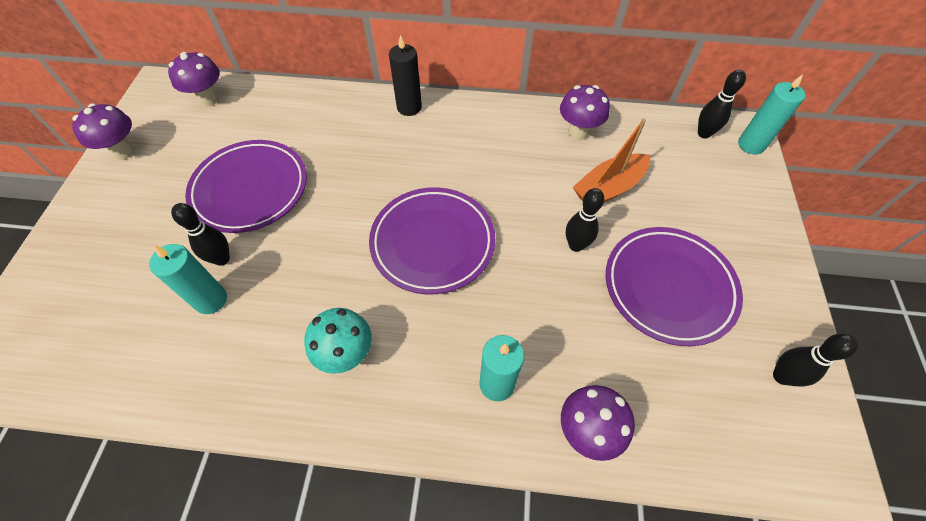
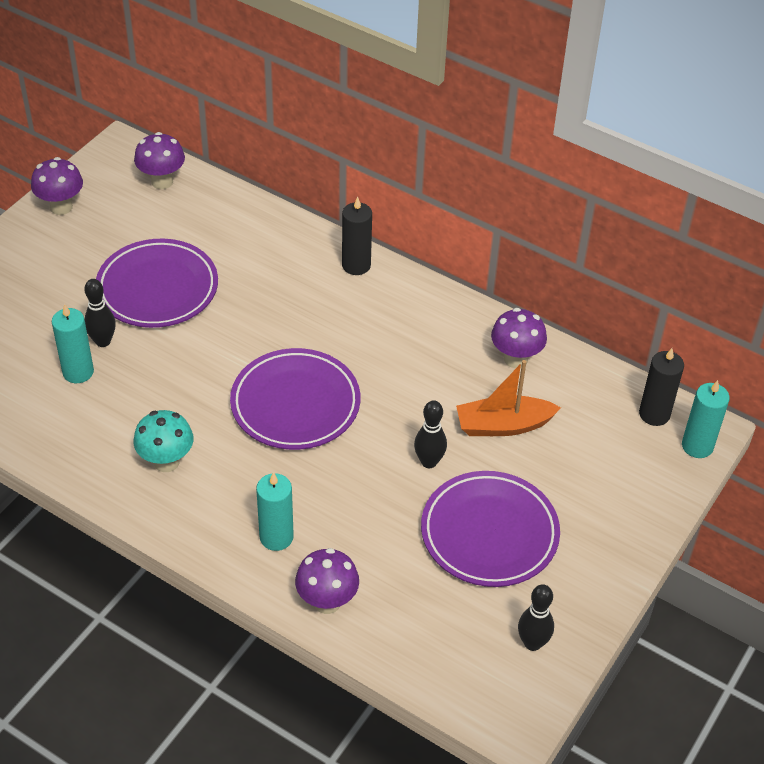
camera: 25 degrees right, 10 degrees down
(704, 133) = (654, 414): black bowling pin -> black candle

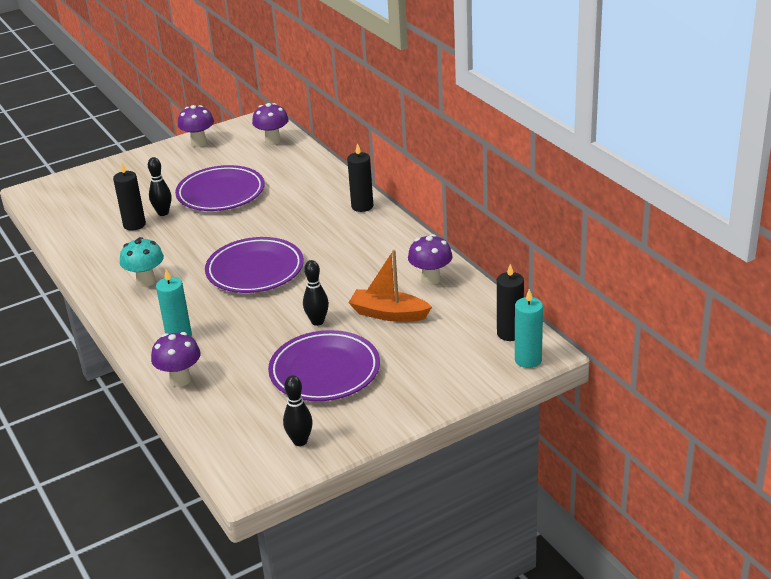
camera: 30 degrees right, 15 degrees down
(78, 372) = (134, 225): turquoise candle -> black candle

